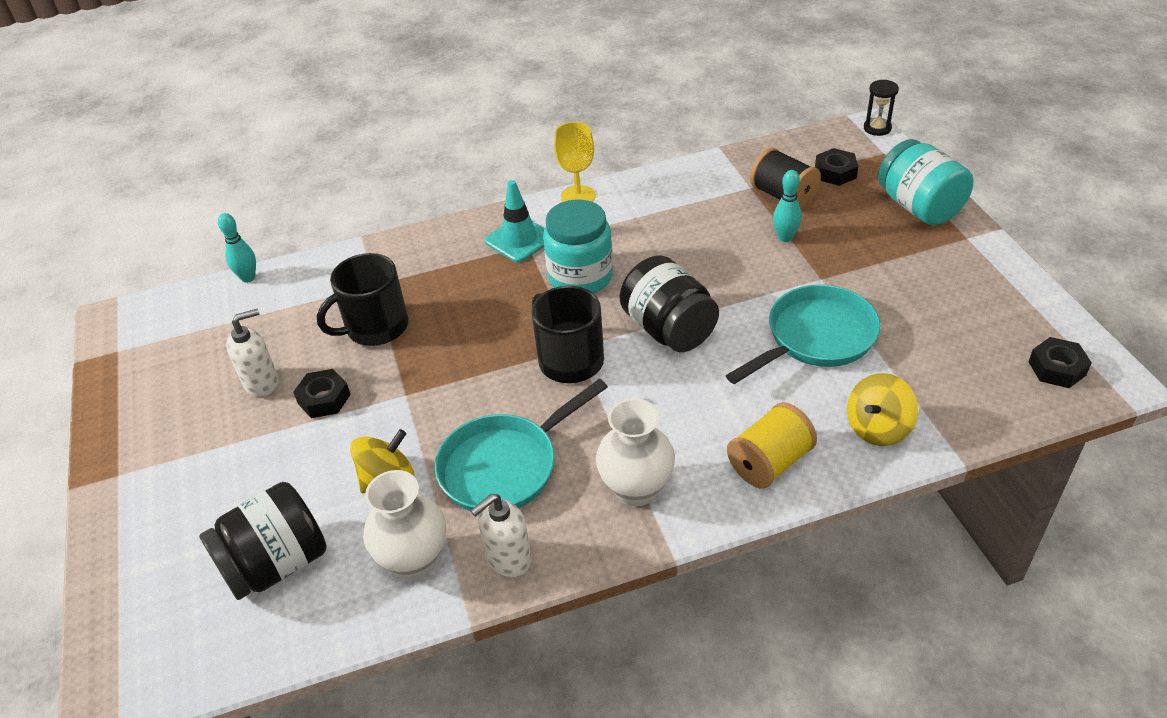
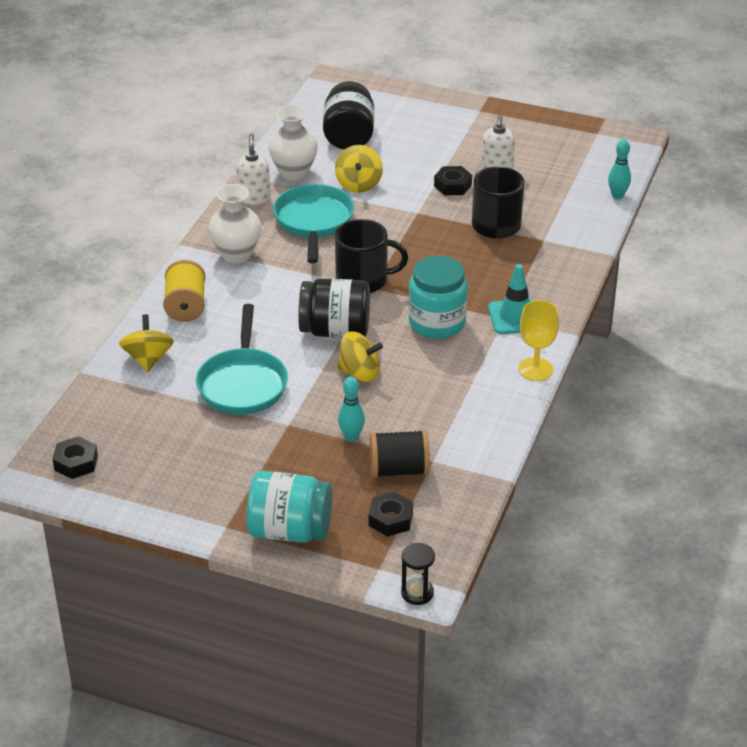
camera: 125 degrees right, 5 degrees down
(705, 279) = (359, 373): none -> yellow spinning top

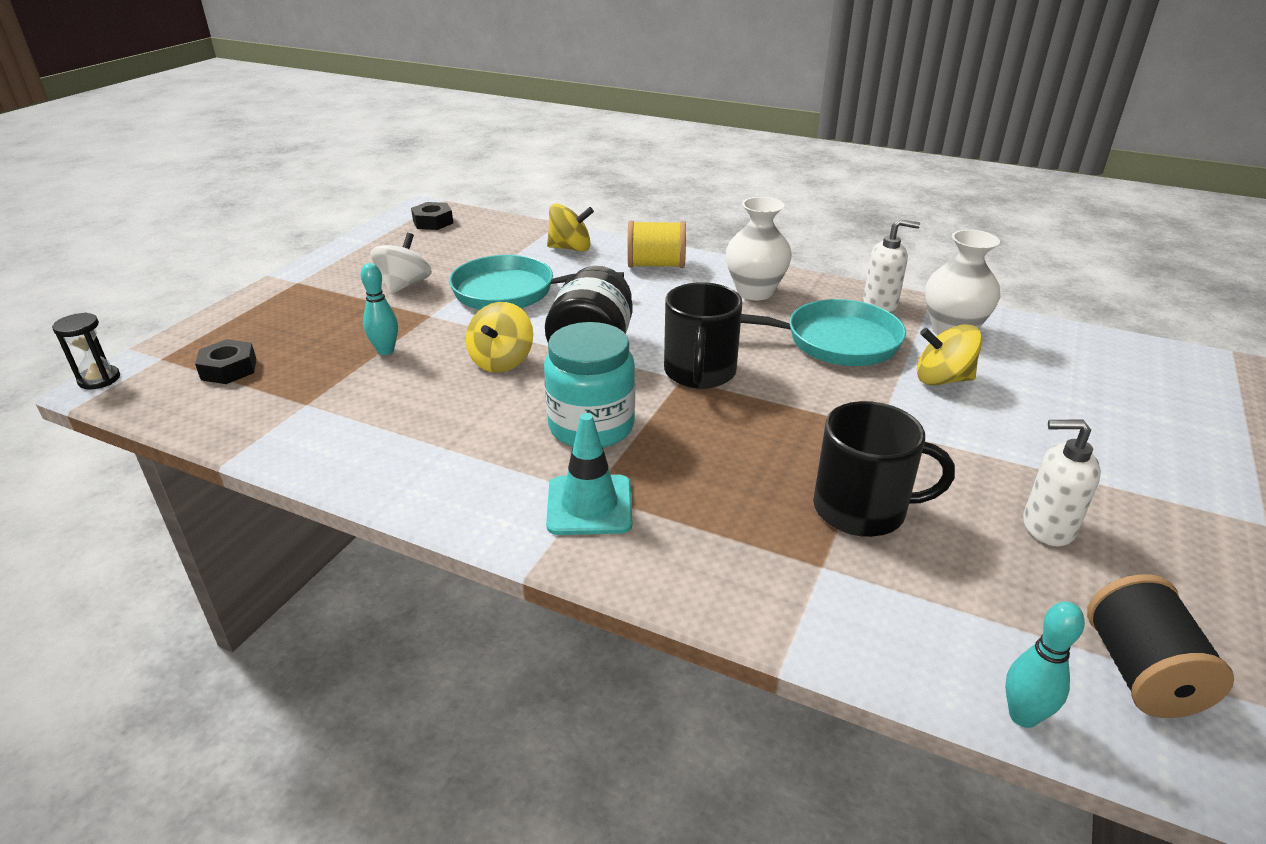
camera: 95 degrees right, 5 degrees down
(231, 451) = (404, 285): none -> white spinning top
(290, 530) = (263, 312): turquoise jar -> none
(349, 136) = (1076, 377): black jar -> none
(399, 470) = (307, 379): black spool -> black spool (1140, 673)
(452, 185) = (972, 469): black nut -> none
(535, 369) = (449, 514): yellow goblet -> none

